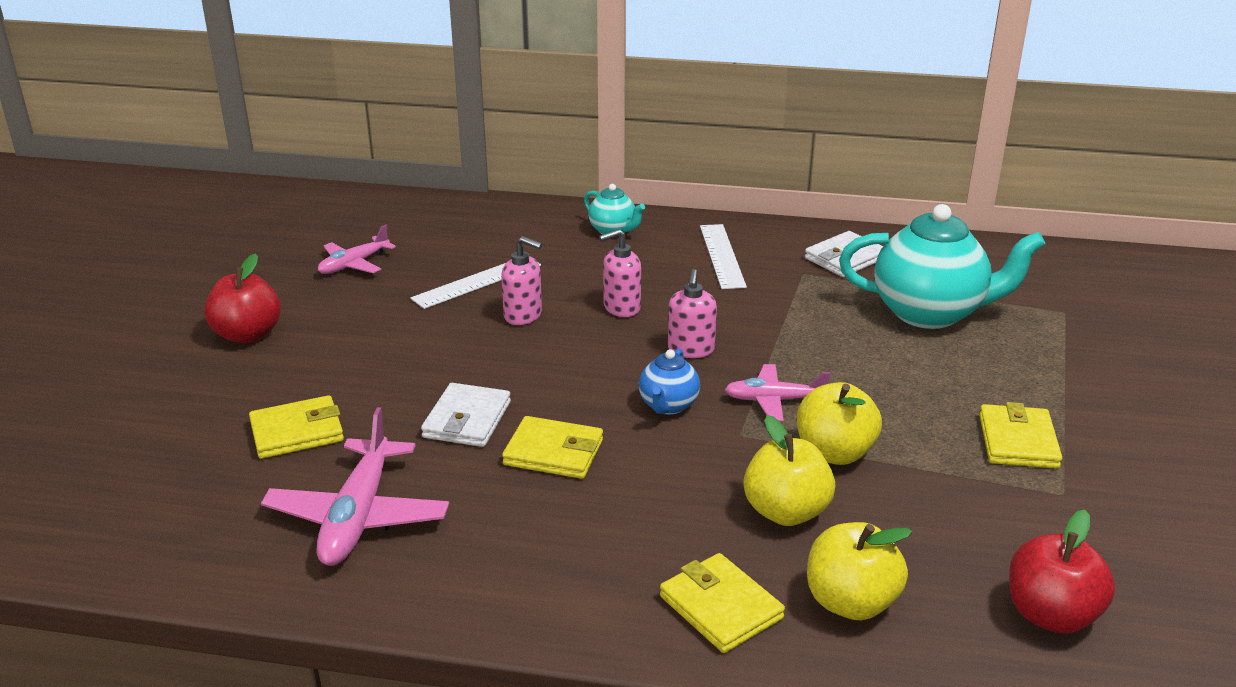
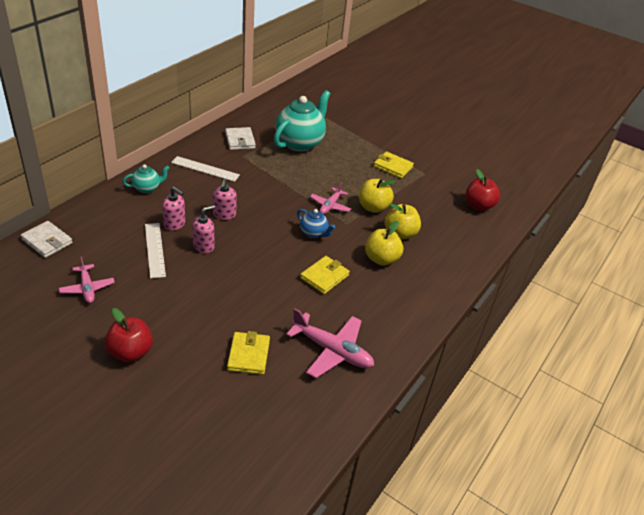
camera: 70 degrees left, 10 degrees up
(467, 420) = (281, 294): white wallet -> white wallet (47, 241)
(691, 350) = (276, 210): pink soap dispenser -> pink soap dispenser (175, 224)
(720, 607) = (442, 270): yellow wallet -> none
(850, 602) = (454, 241): yellow apple -> yellow apple (381, 259)

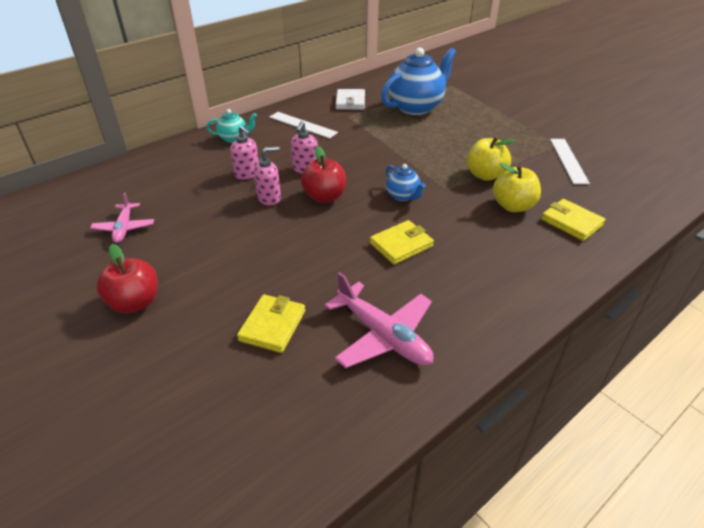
camera: 20 degrees right, 0 degrees up
(47, 241) = (109, 179): white wallet -> none
(154, 250) = (214, 197): white ruler -> white ruler (568, 160)
(300, 143) = (416, 107): turquoise teapot -> blue teapot
(330, 206) = (432, 169): pink plane -> none
(381, 259) = (481, 232): yellow apple -> none
(393, 167) = (520, 136): yellow wallet -> yellow wallet (571, 222)
(478, 206) = (626, 184): red apple -> red apple (324, 197)

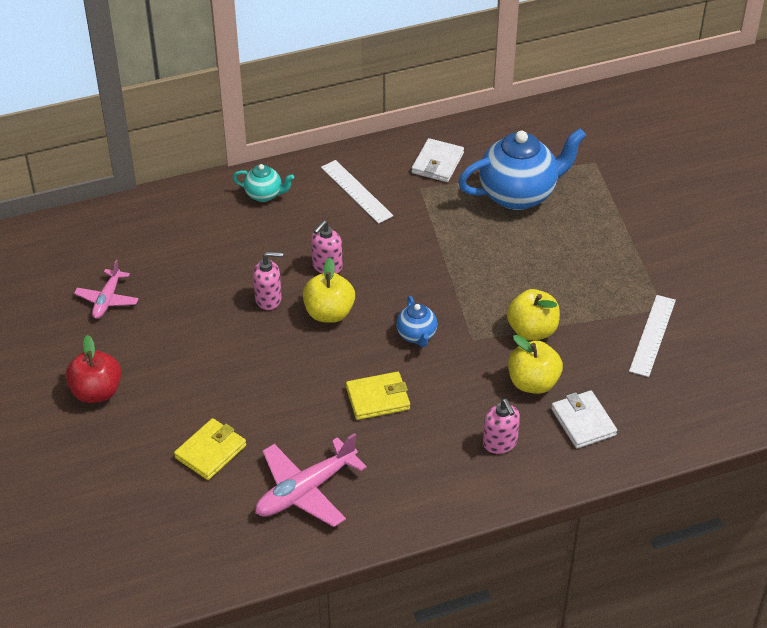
camera: 20 degrees right, 5 degrees up
(247, 174) = (258, 256): pink soap dispenser -> pink soap dispenser (500, 443)
(324, 197) = (329, 313): red apple -> yellow apple
(383, 336) = (305, 491): pink plane -> pink plane turned 75 degrees clockwise
(571, 222) = (583, 422): yellow wallet -> white wallet

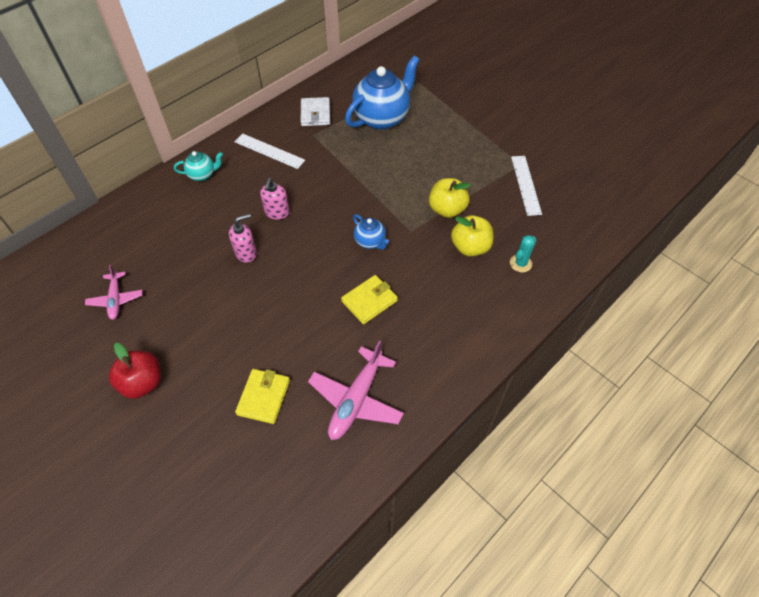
camera: 25 degrees left, 10 degrees up
(329, 313) = (297, 248): yellow apple -> none
(500, 443) = (475, 302): pink soap dispenser -> none
(583, 422) = (520, 263): white wallet -> turquoise cactus

